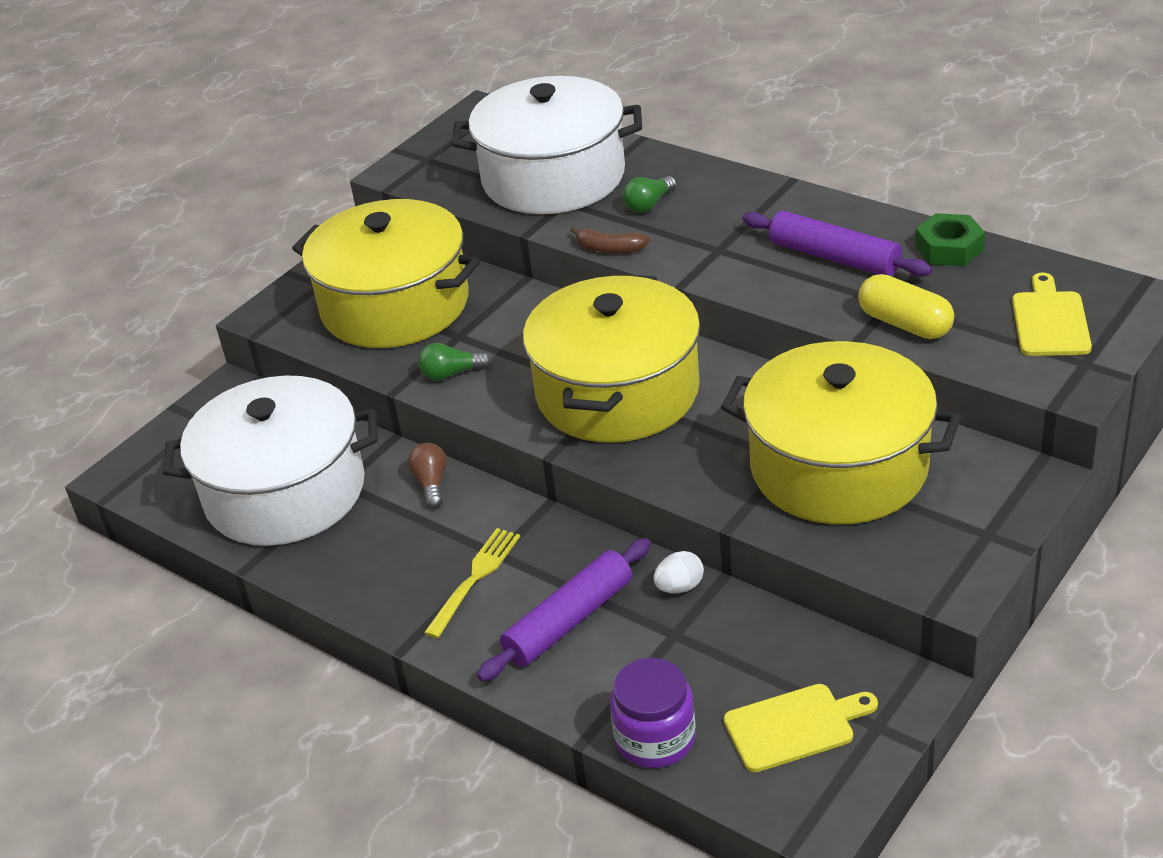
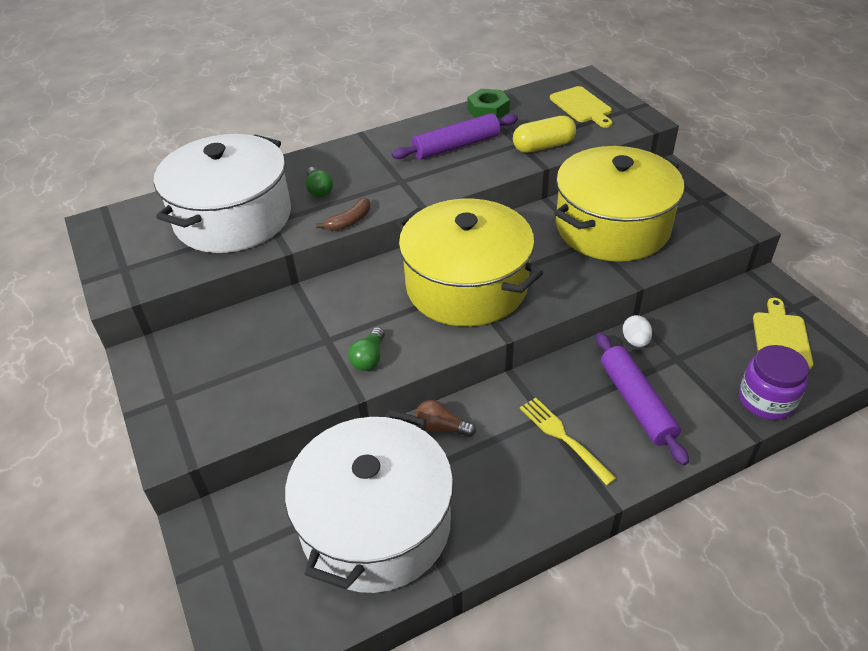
camera: 65 degrees left, 5 degrees up
(395, 305) = (250, 362): yellow pot -> none
(1050, 320) = (582, 106): yellow cutting board -> yellow cutting board turned 150 degrees counterclockwise

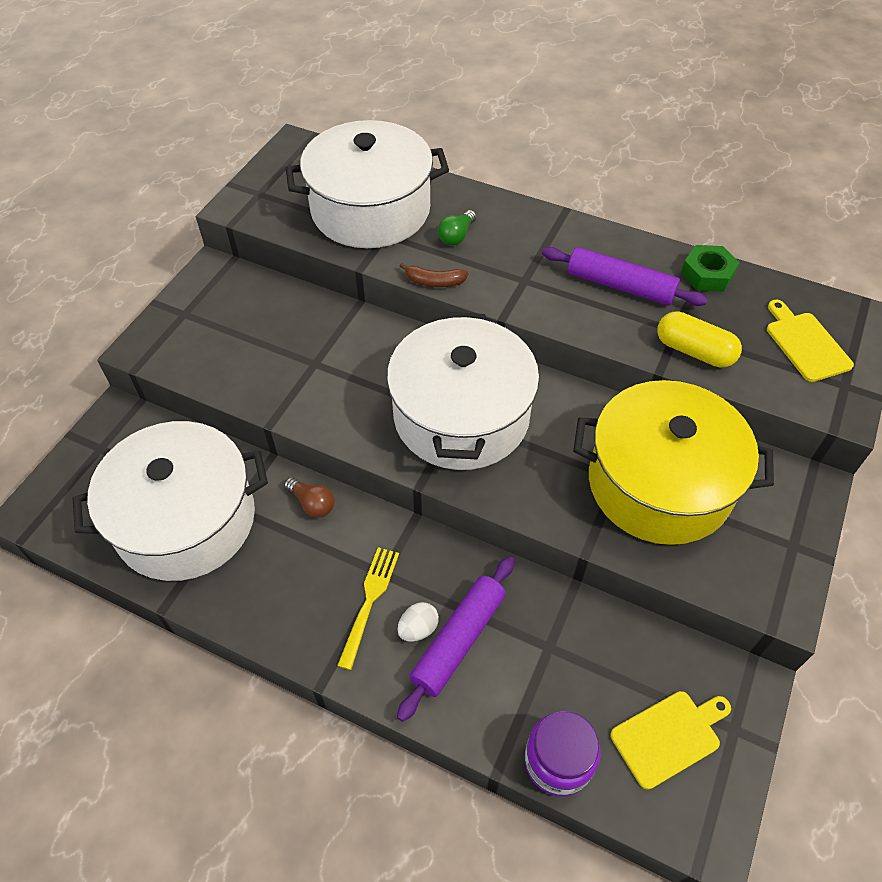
camera: 50 degrees right, 10 degrees up
(369, 358) = (316, 403): green light bulb -> none
(441, 428) = (312, 503): brown light bulb -> brown light bulb turned 150 degrees clockwise
(466, 286) = (461, 416): yellow pot -> white pot
(582, 106) = (805, 343): yellow cutting board -> yellow cutting board turned 135 degrees clockwise
(635, 341) = (542, 597): white egg -> white egg (418, 629)

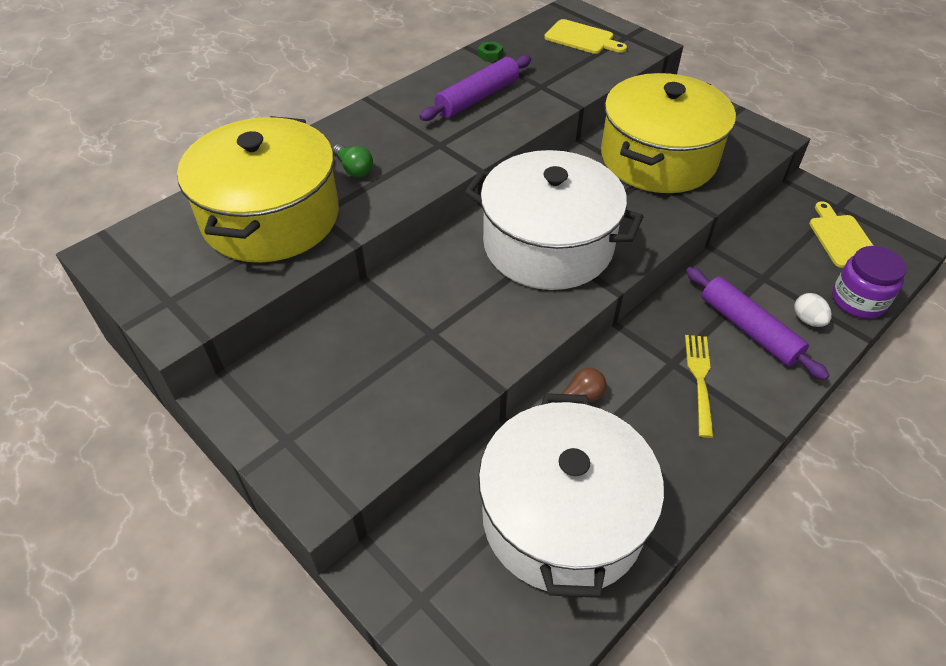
camera: 70 degrees left, 5 degrees down
(369, 601) = (700, 380): yellow fork -> yellow fork turned 60 degrees clockwise
(370, 210) = (271, 217): white pot -> yellow pot
(418, 629) = (733, 352): white egg -> white egg (807, 320)
(434, 282) = (407, 198): brown banana -> none
(694, 351) = (566, 85): yellow capsule -> none
(707, 274) = (490, 55): green nut -> green nut, size x0.56
(805, 343) = (582, 38): yellow cutting board -> yellow cutting board turned 150 degrees counterclockwise

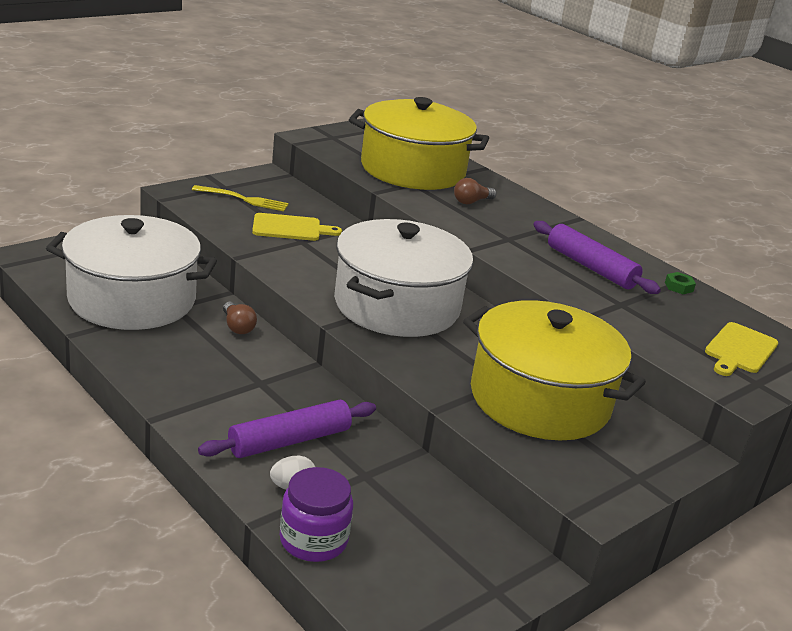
camera: 90 degrees right, 20 degrees down
(354, 169) = (471, 202): green light bulb -> brown light bulb
(700, 380) = (235, 392): yellow fork -> yellow fork (243, 199)
(842, 238) = (429, 569): yellow cutting board -> yellow cutting board (290, 228)

